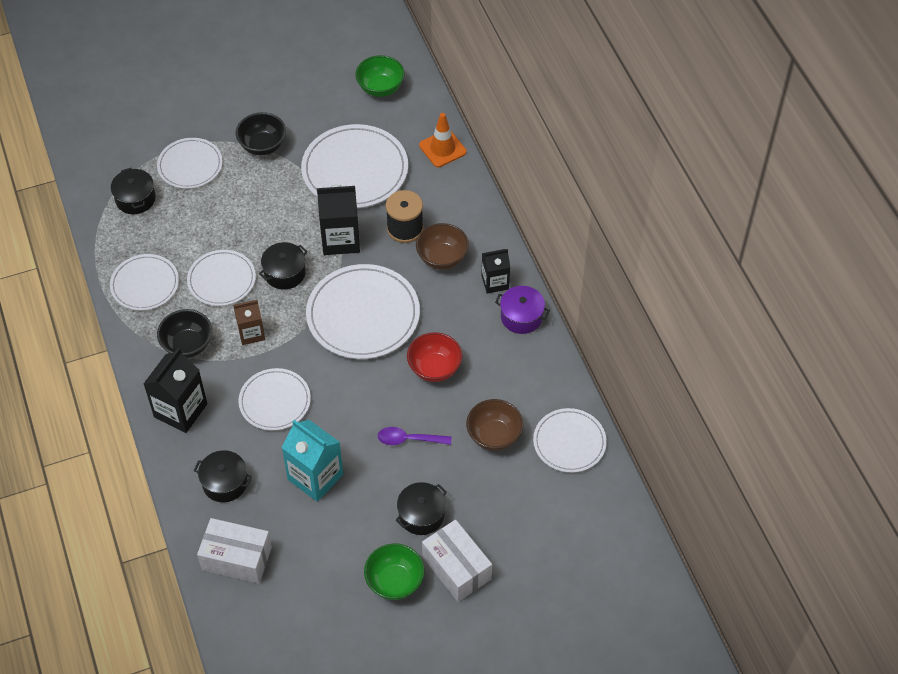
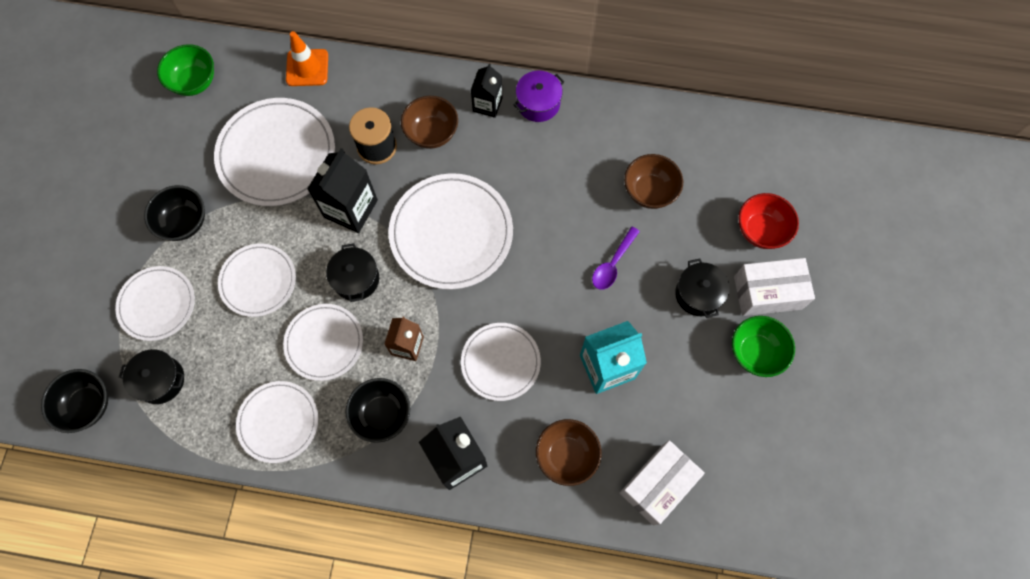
camera: 60 degrees left, 15 degrees up
(94, 169) = (88, 405): none -> black bowl
(225, 483) = (566, 455): black pot -> brown bowl
(434, 368) = (549, 202): red bowl -> red bowl (760, 230)
(569, 442) = (690, 136): white plate -> white plate (258, 281)

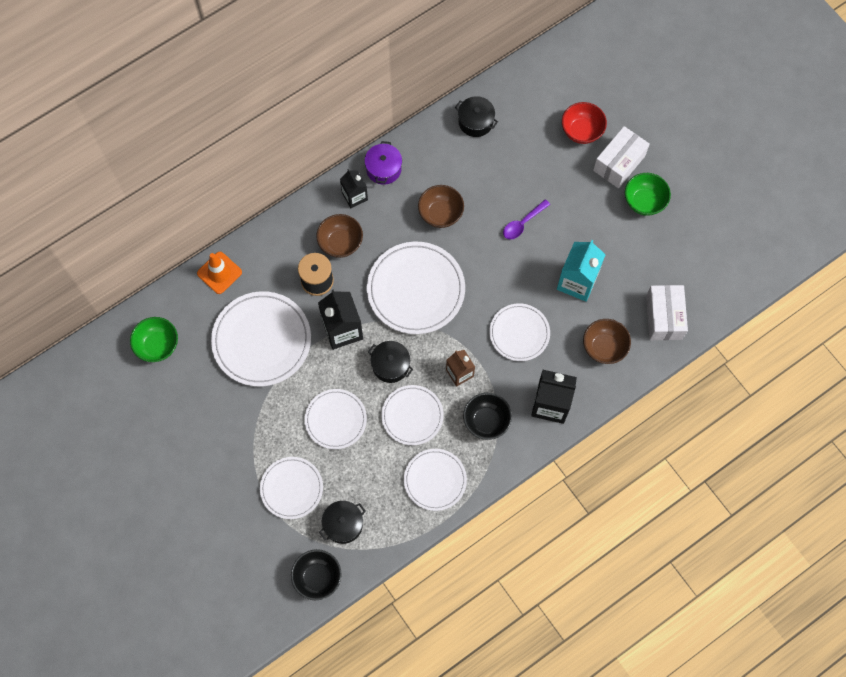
camera: 45 degrees left, 0 degrees up
(184, 222) = (252, 430): black bowl -> none
(613, 264) = (523, 223): purple spoon -> purple spoon turned 60 degrees clockwise
(649, 191) = (500, 164): brown bowl -> brown bowl (440, 214)
(698, 294) = (584, 198): black pot -> black pot (475, 122)

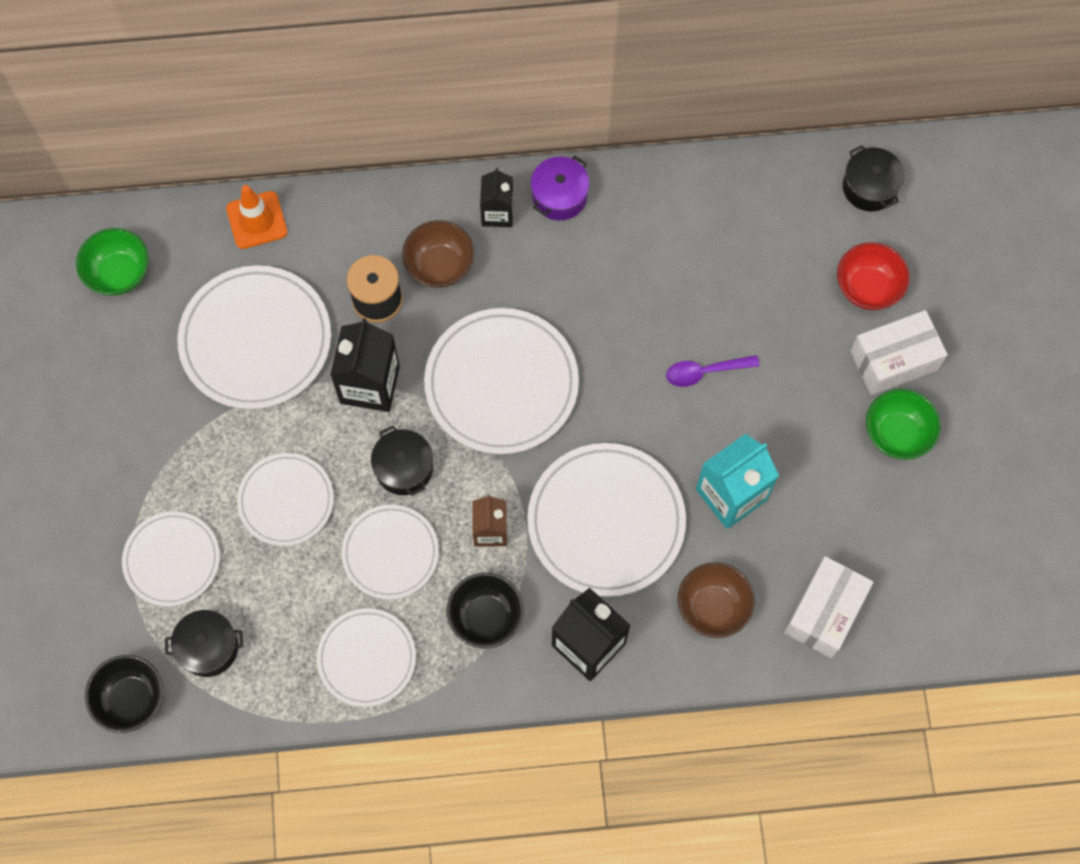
camera: 30 degrees right, 0 degrees up
(440, 214) = (599, 298): brown bowl -> none
(475, 122) = (725, 197): black pot -> black pot (869, 187)
(519, 333) = (606, 521): white plate -> white plate, size x1.64

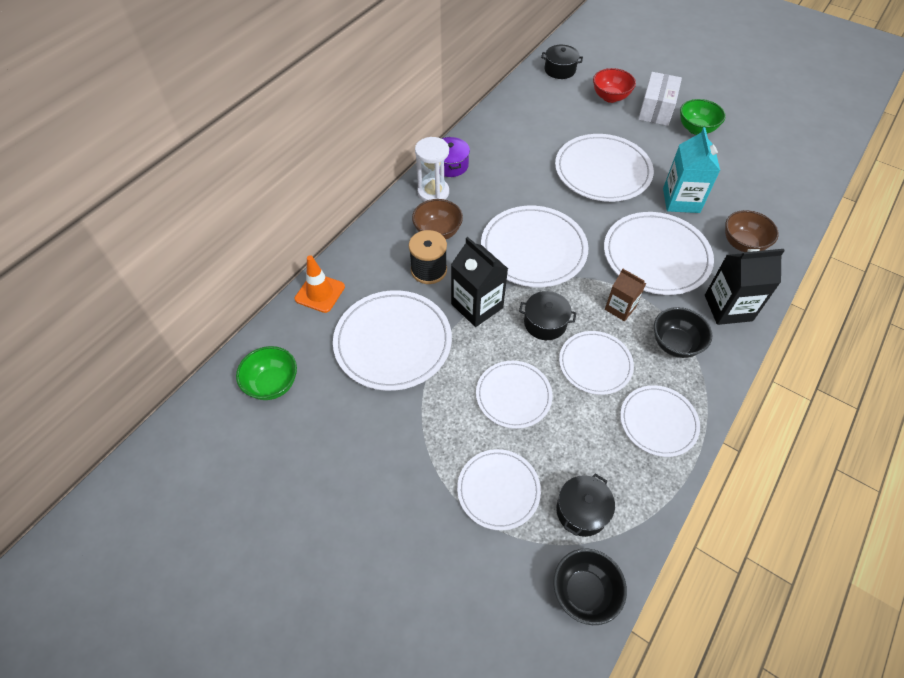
camera: 50 degrees left, 15 degrees down
(497, 213) = (433, 192): black carton -> white hourglass
(705, 372) = (602, 171): purple spoon -> white plate
(824, 612) = (777, 205): white box -> none

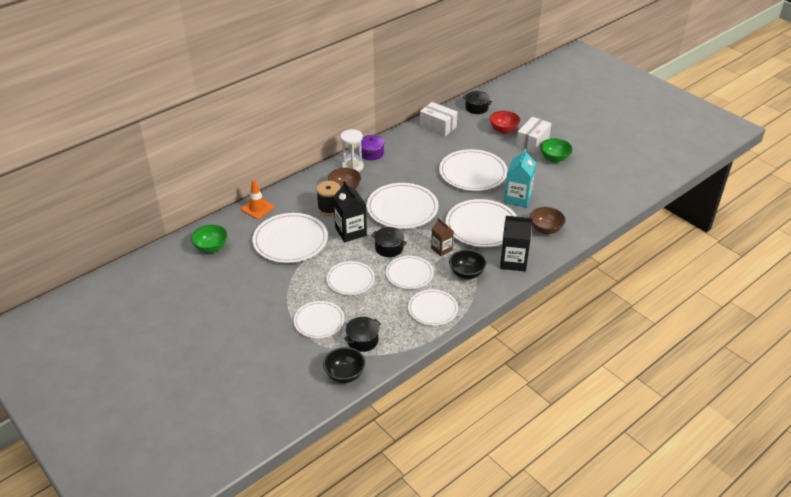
camera: 15 degrees right, 15 degrees down
(522, 106) = (438, 126): none -> white box

